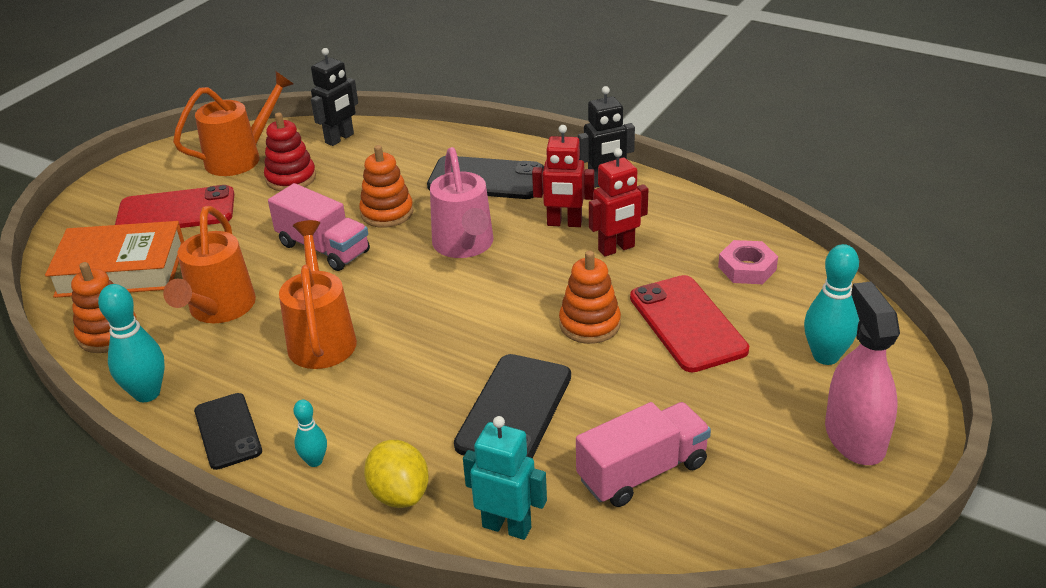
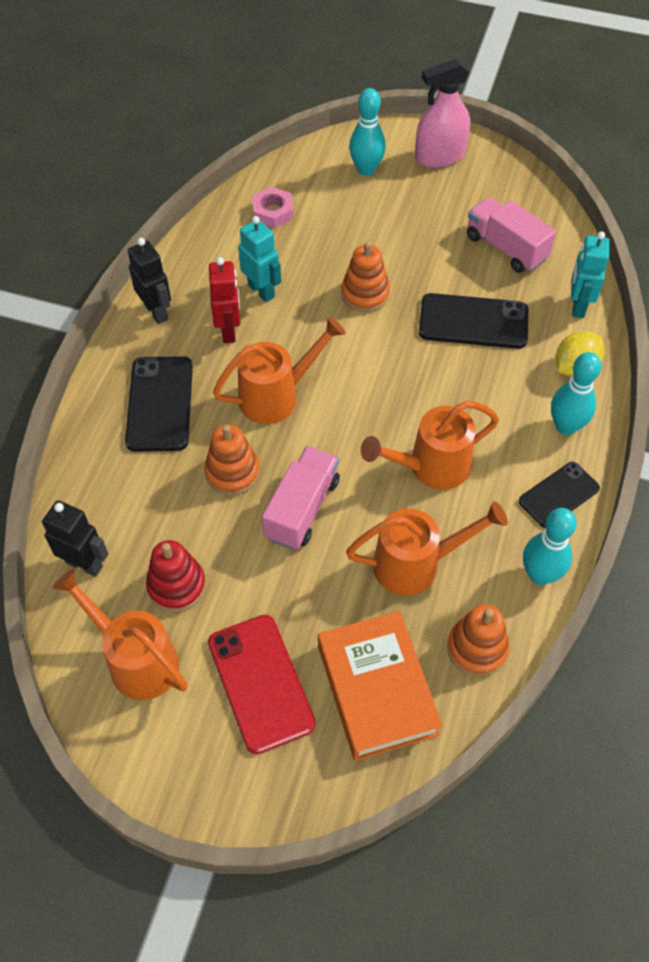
camera: 105 degrees left, 20 degrees up
(314, 461) = (566, 426): turquoise bowling pin -> turquoise bowling pin, size x1.78
(465, 246) = (277, 396): pink watering can -> orange watering can
(616, 249) = (261, 291): red robot -> turquoise robot
(687, 323) = (349, 240): red phone -> none

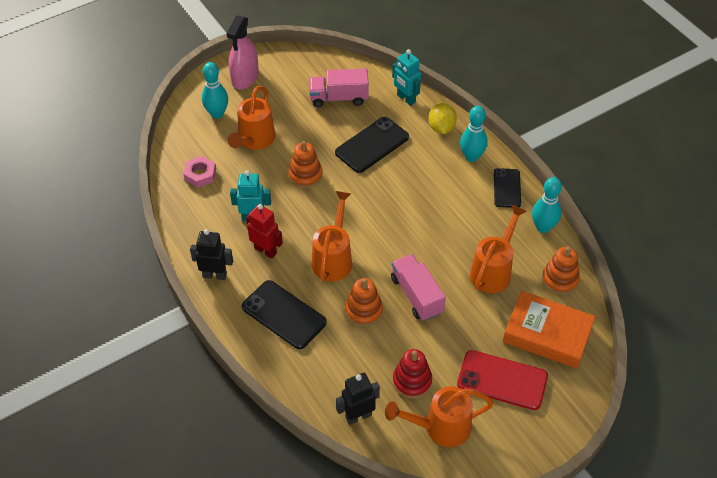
camera: 50 degrees left, 5 degrees down
(430, 467) = (443, 225): orange watering can -> orange watering can (254, 140)

